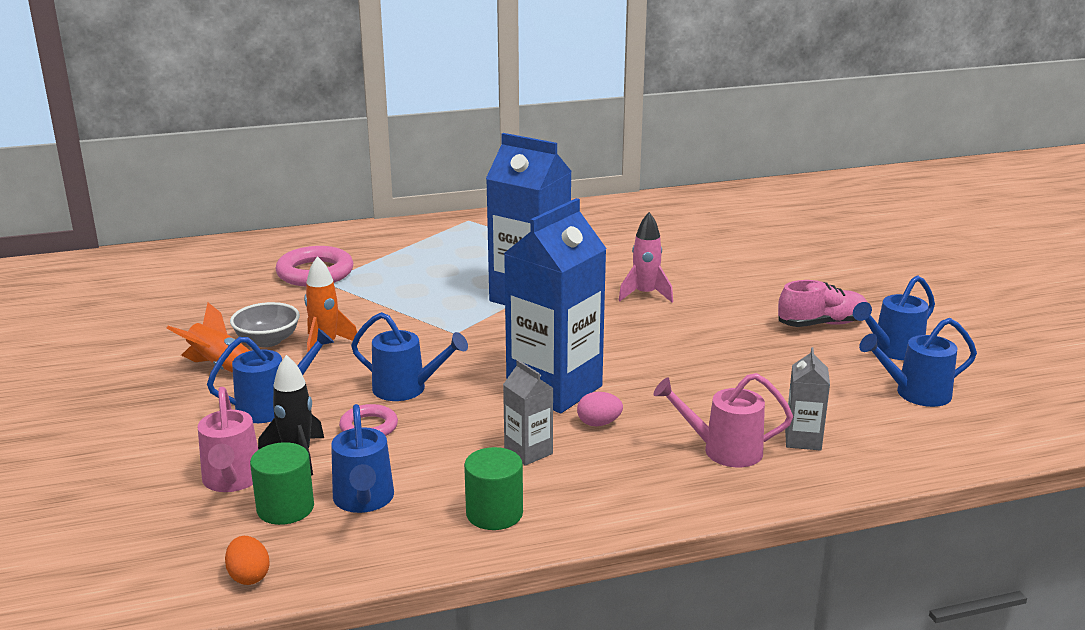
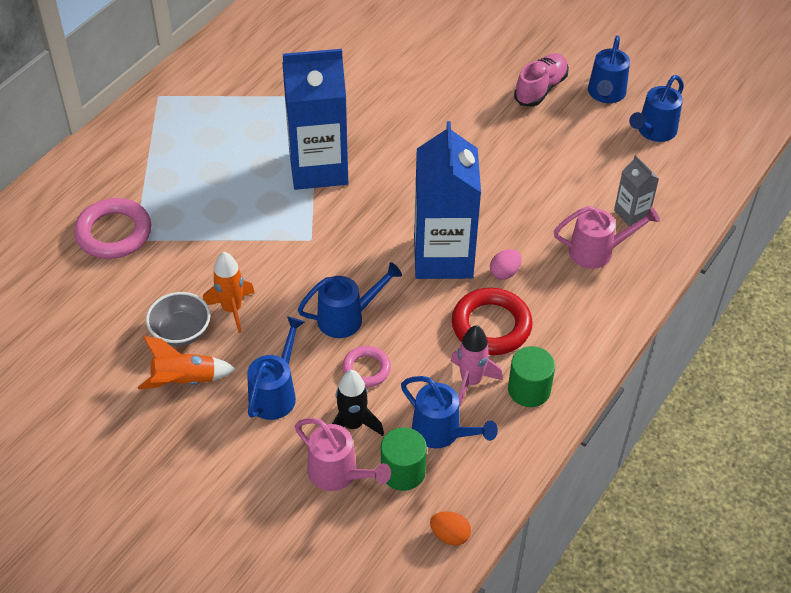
camera: 40 degrees left, 25 degrees up
(528, 452) = (491, 326): grey carton -> red ring
(645, 295) = (397, 119): pink rocket -> pink rocket (471, 381)
(723, 450) = (598, 251): pink watering can -> pink watering can turned 150 degrees counterclockwise

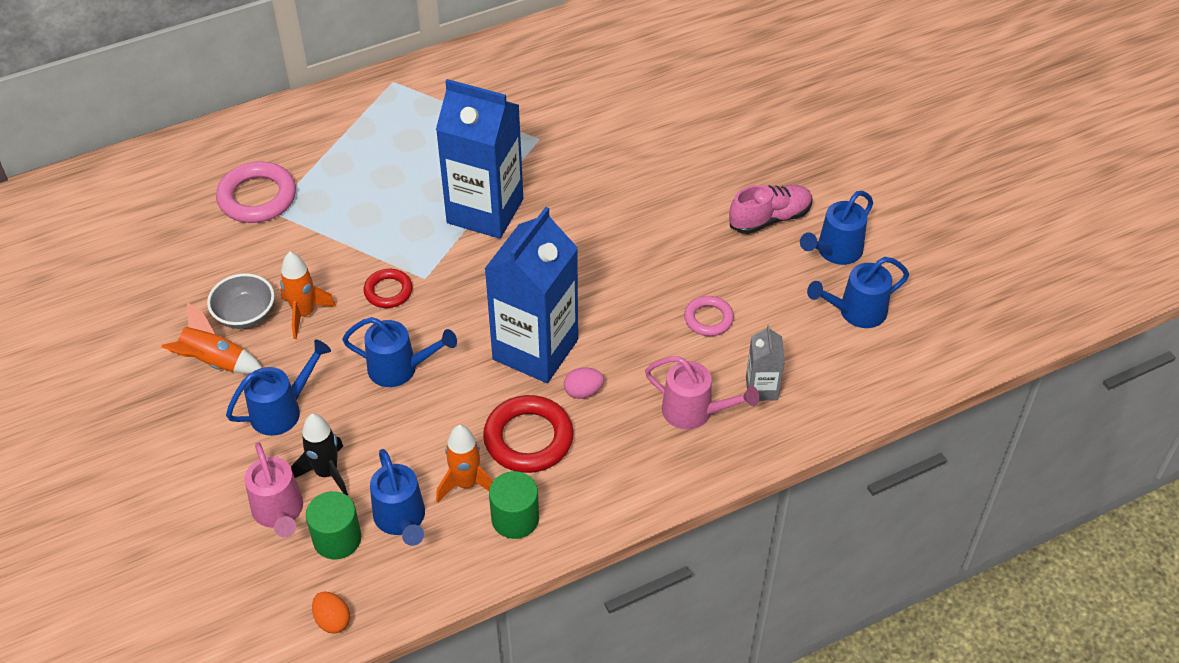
camera: 30 degrees right, 0 degrees up
(289, 262) = (388, 291): none -> red ring
(366, 369) = (379, 426): pink ring -> pink ring (708, 319)
(471, 381) = (466, 484): pink rocket -> orange rocket

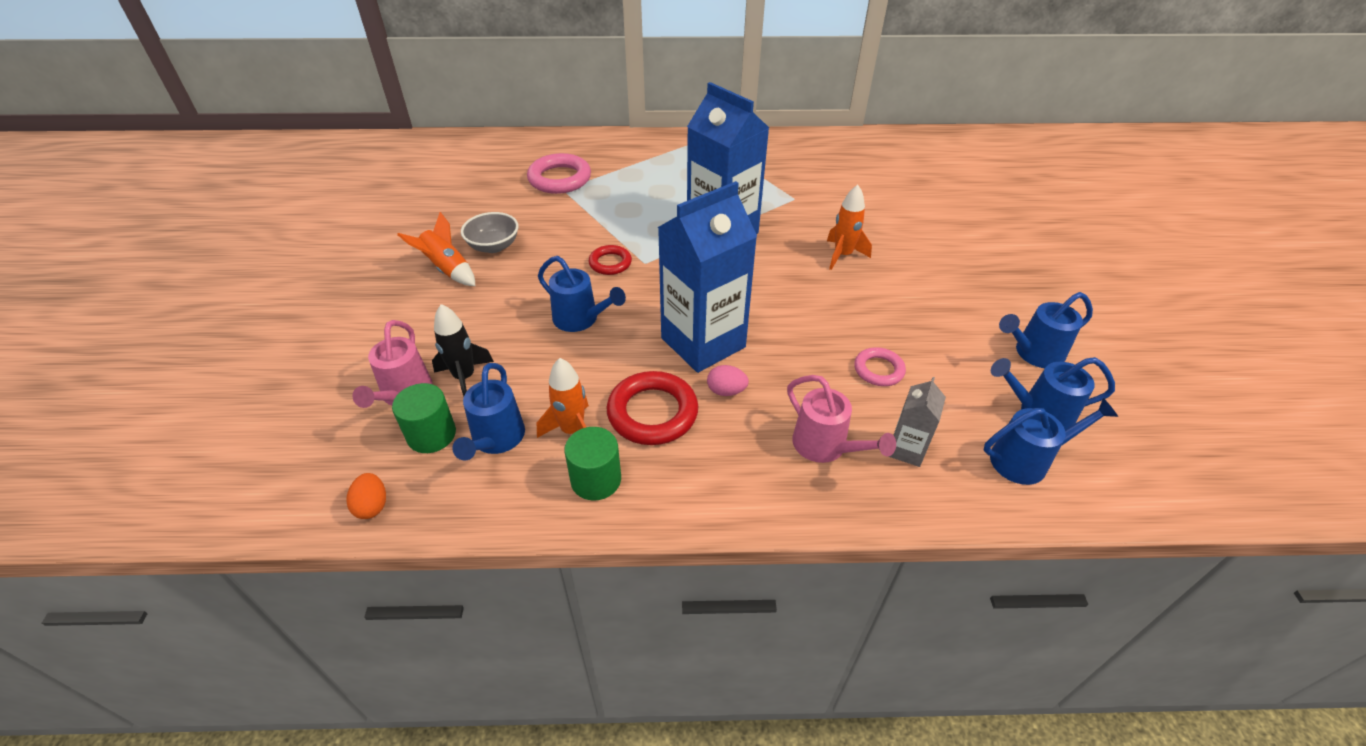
camera: 25 degrees right, 5 degrees down
(283, 410) = (468, 319): blue watering can -> blue watering can (1027, 460)
(304, 314) = (536, 259): orange rocket -> orange rocket (842, 255)
(770, 218) = (975, 308): pink shoe -> none

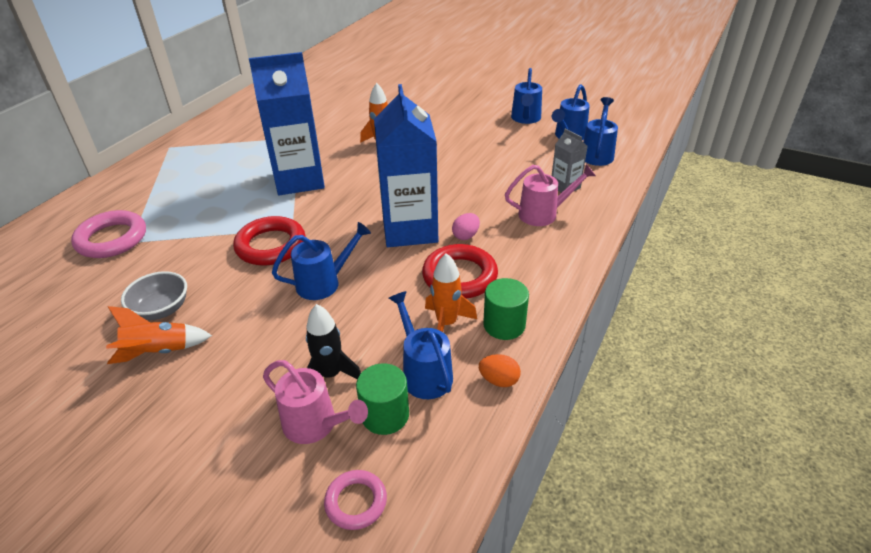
camera: 60 degrees left, 5 degrees down
(372, 506) = (442, 477): orange egg -> orange egg (499, 380)
(496, 440) = (423, 372): blue watering can -> blue watering can turned 150 degrees counterclockwise
(610, 263) = (271, 246): red ring -> red ring, size x1.70
(878, 370) = (496, 171): pink ring -> pink ring (356, 502)

